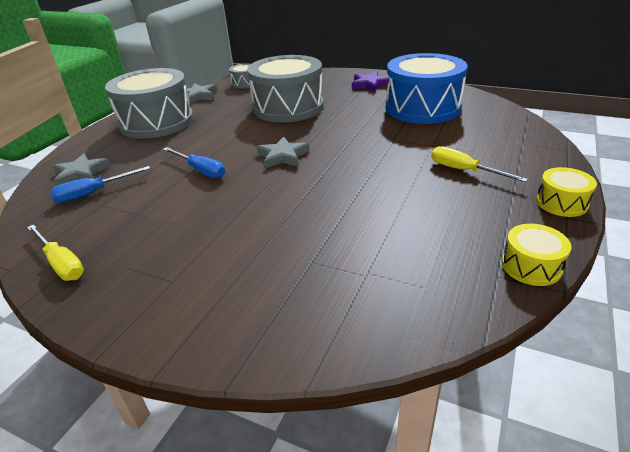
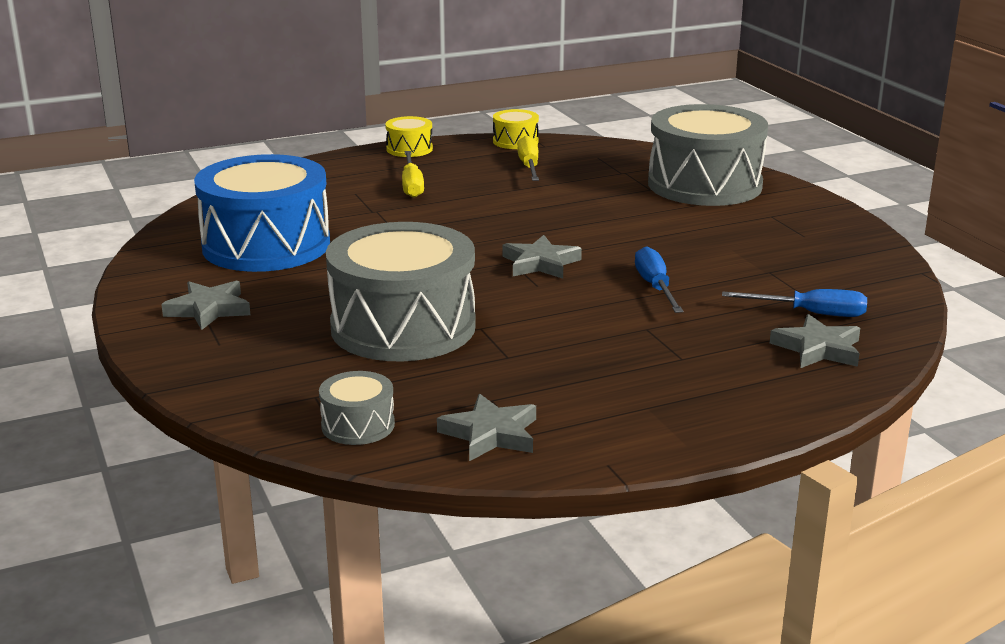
camera: 140 degrees left, 10 degrees down
(61, 263) = (867, 259): yellow screwdriver -> yellow screwdriver (529, 166)
(156, 122) = (636, 399): grey drum -> grey drum (704, 185)
(370, 85) = (209, 309): purple star -> grey star

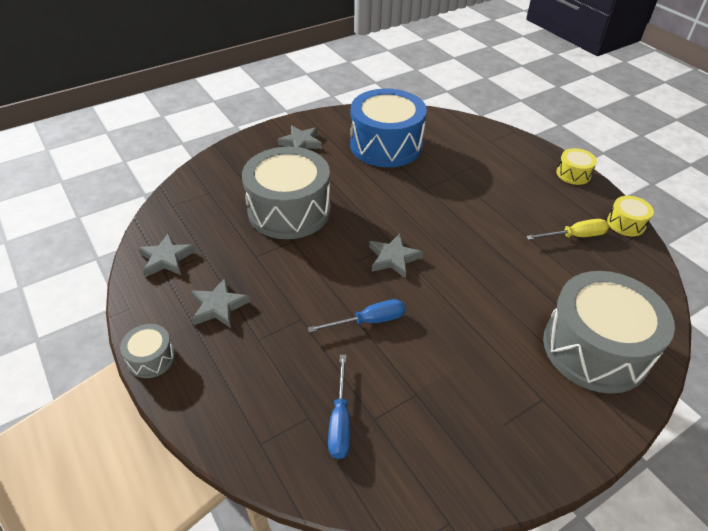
camera: 80 degrees right, 20 degrees up
(358, 425) = (179, 211): grey drum -> grey drum (151, 358)
(411, 185) = (504, 184): yellow screwdriver -> none
(818, 348) = (279, 423): grey star -> grey star (219, 306)

